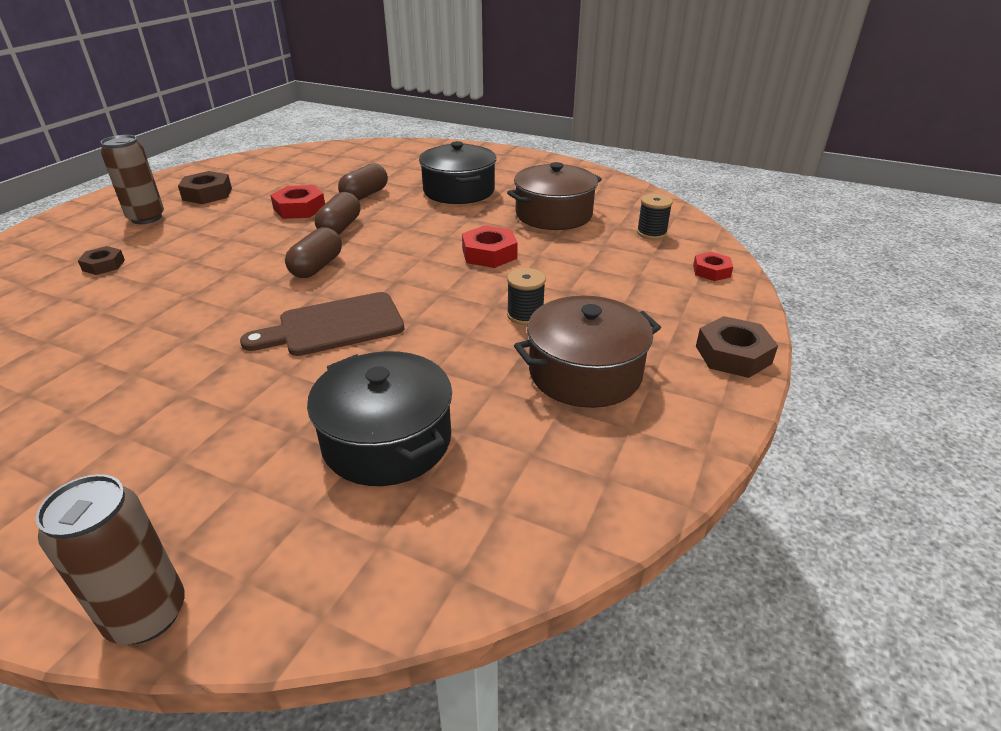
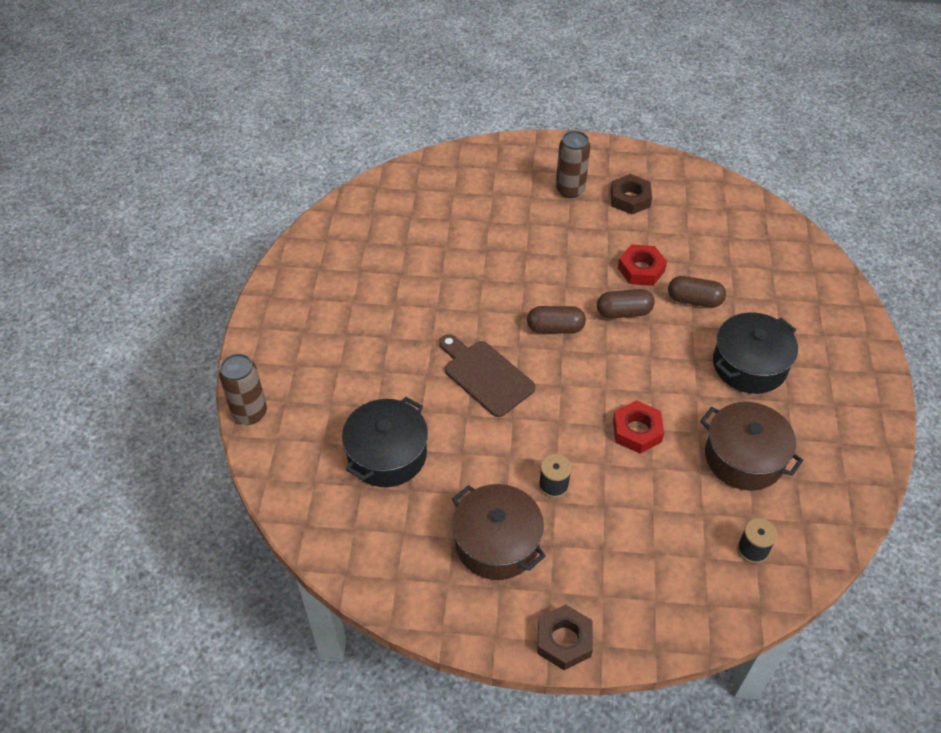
camera: 70 degrees right, 15 degrees up
(103, 265) = (495, 212): brown nut -> none
(711, 271) = (699, 612): red nut -> none

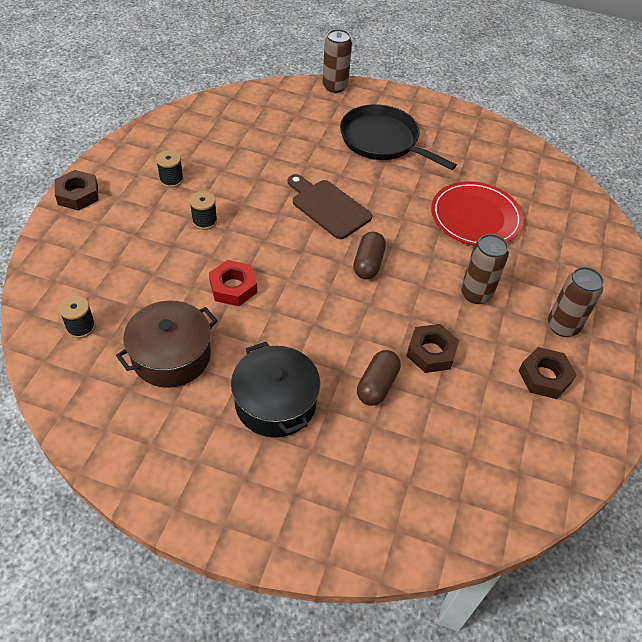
camera: 100 degrees right, 0 degrees up
(351, 346) = (383, 141): none -> black pan
(387, 454) = (272, 141): black pot -> none
(453, 255) = (475, 217): none -> red plate
(485, 375) = (328, 207): brown cutting board -> brown cutting board turned 105 degrees counterclockwise
(497, 543) = (171, 180): brown pot -> black spool
(558, 246) = (476, 294): none -> brown can
(624, 312) = (375, 320): brown capsule -> none
(641, 269) = (431, 352): red nut -> brown nut

